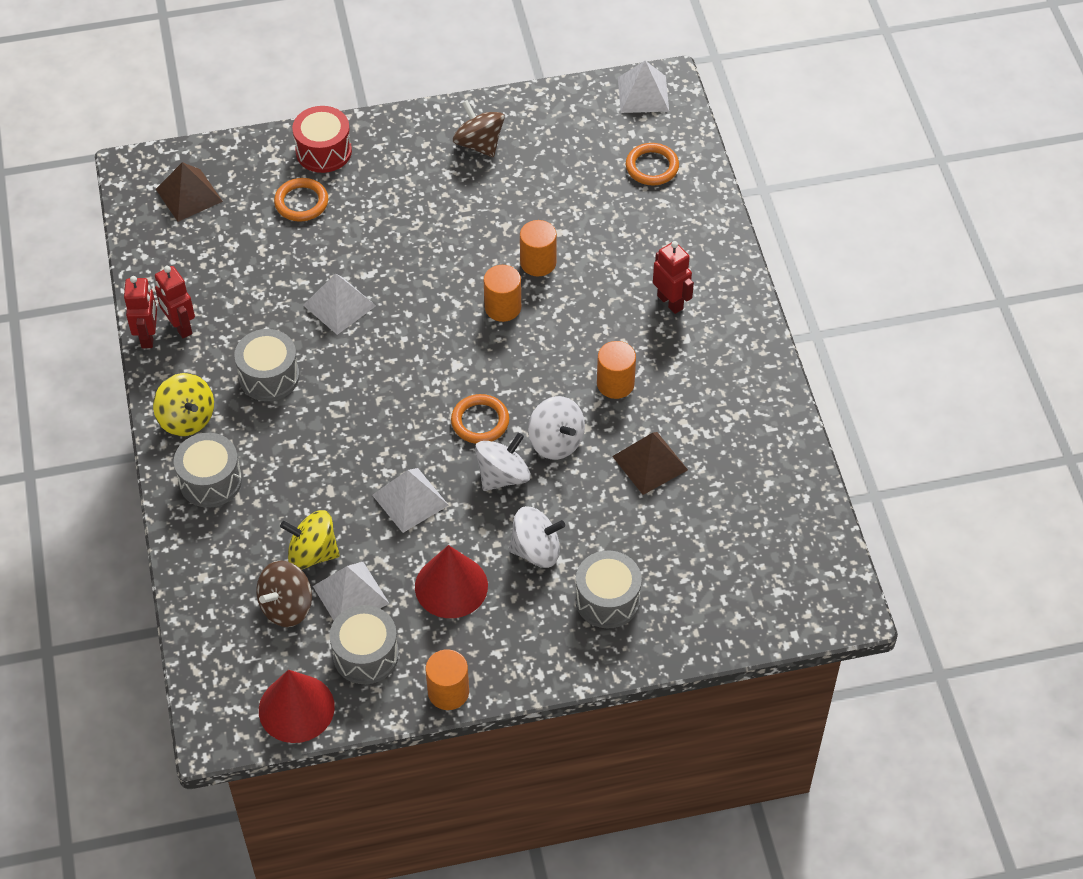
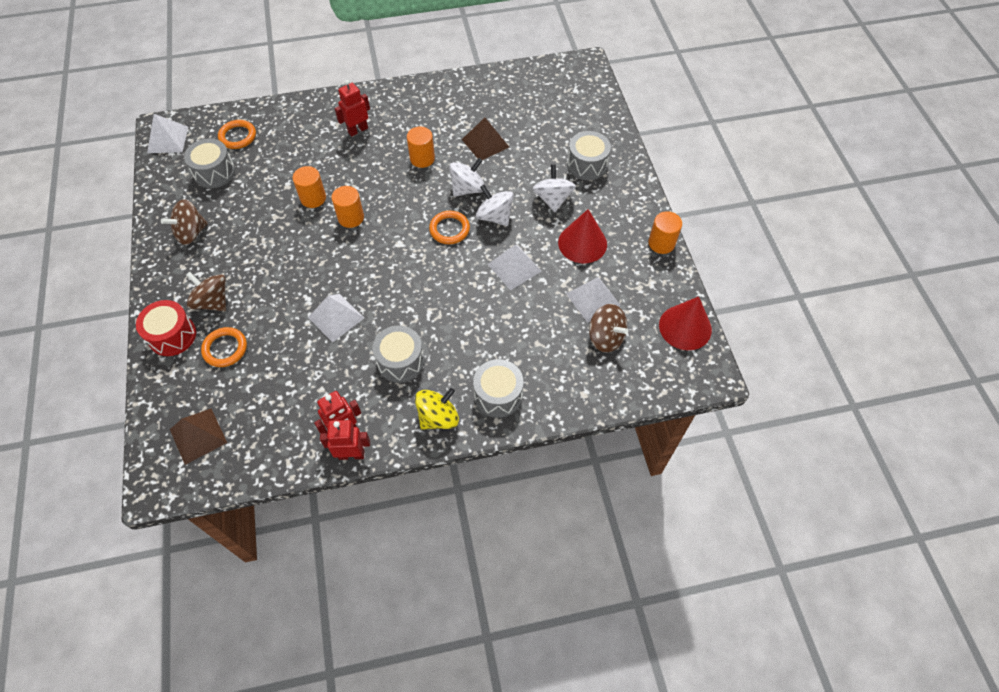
camera: 90 degrees left, 5 degrees up
(312, 553) = (560, 324): yellow spinning top -> none
(365, 655) = (639, 289): grey drum -> grey drum (214, 172)
(370, 181) = (212, 301): none -> brown spinning top

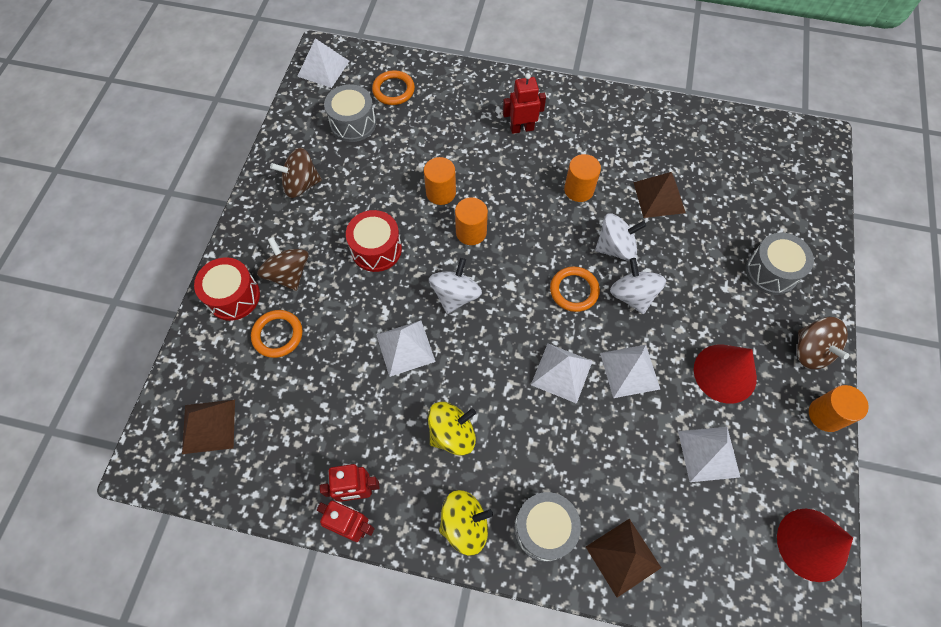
camera: 25 degrees right, 5 degrees up
(279, 257) = (376, 249): none -> red drum
(400, 361) = (452, 434): grey drum -> yellow spinning top
(465, 288) = (562, 372): none -> white pyramid
(552, 199) = (711, 300): white spinning top -> white spinning top (455, 295)
(562, 389) = (623, 557): none -> brown pyramid
(605, 337) = (704, 512): brown spinning top -> brown spinning top (811, 351)

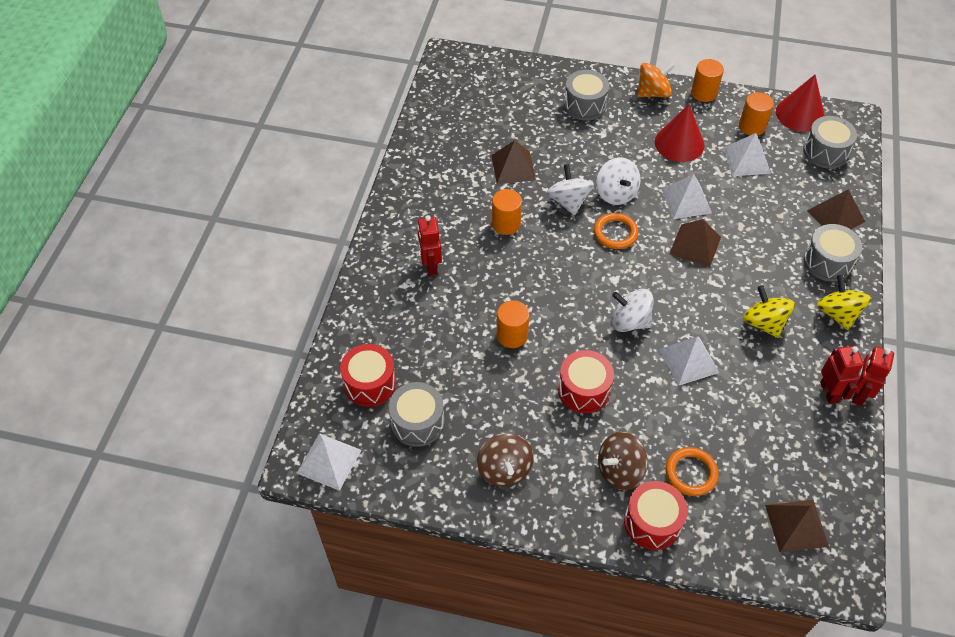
camera: 90 degrees left, 10 degrees down
(393, 90) = (370, 383): orange ring -> red drum
(471, 232) = (558, 309): orange cylinder -> orange cylinder (752, 126)
(562, 372) = (695, 245): white pyramid -> brown pyramid
(632, 295) = (616, 193): white spinning top -> white spinning top turned 90 degrees counterclockwise
(741, 567) = (825, 152): none -> grey drum
(811, 351) = (653, 93): brown spinning top -> orange spinning top

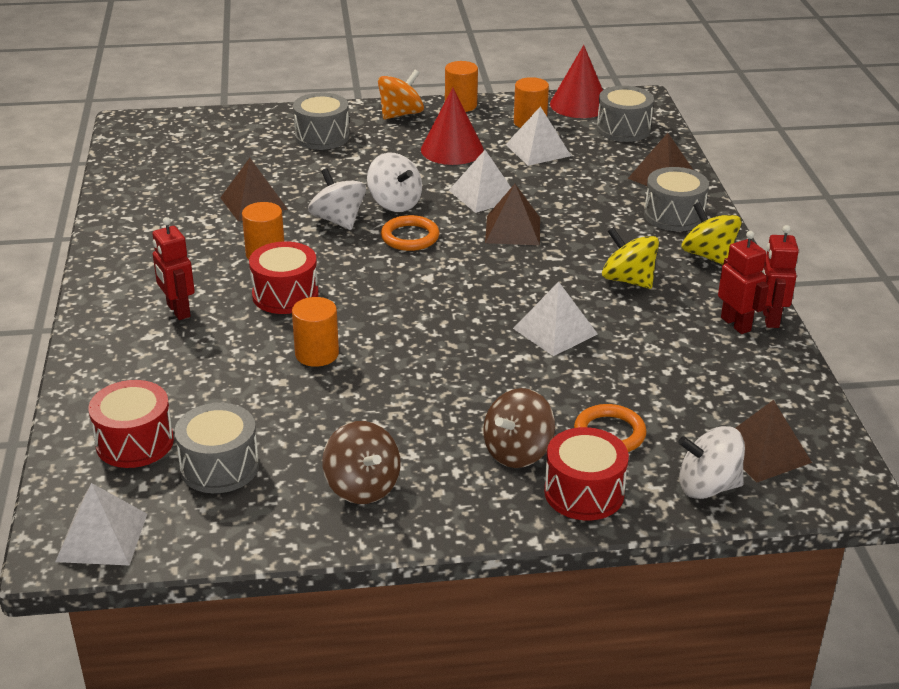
camera: 20 degrees left, 20 degrees down
(584, 390) = (435, 386): red drum -> red drum (285, 295)
(629, 321) = (464, 311): white spinning top -> white spinning top (707, 486)

